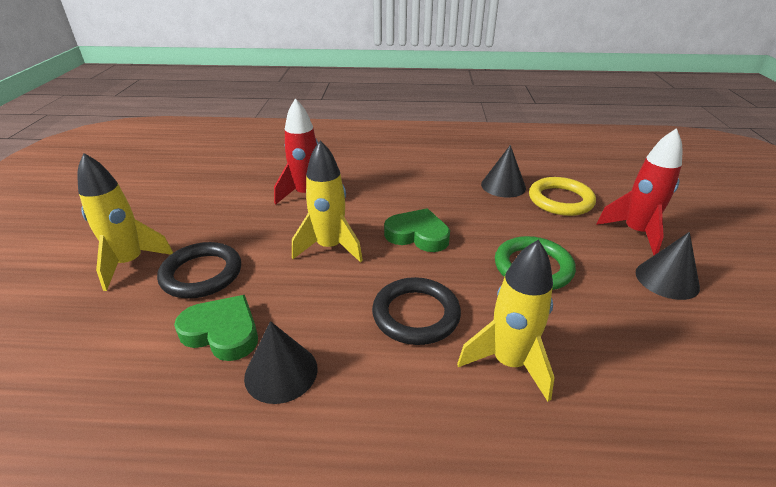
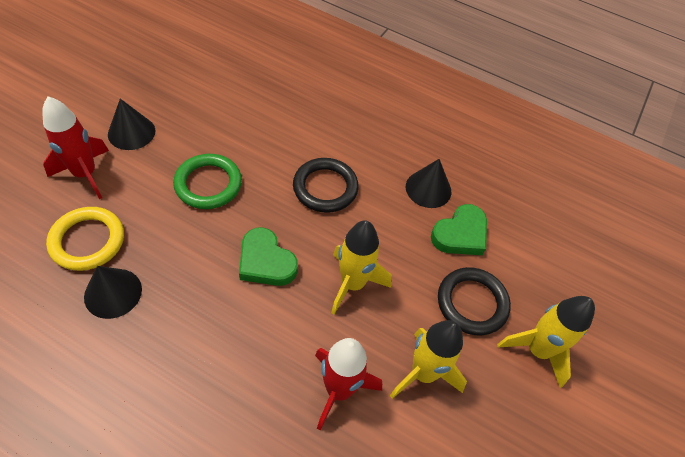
camera: 160 degrees left, 20 degrees up
(222, 332) = (460, 234): green heart -> green heart turned 90 degrees counterclockwise
(509, 363) = (295, 135): yellow rocket -> yellow rocket (423, 373)

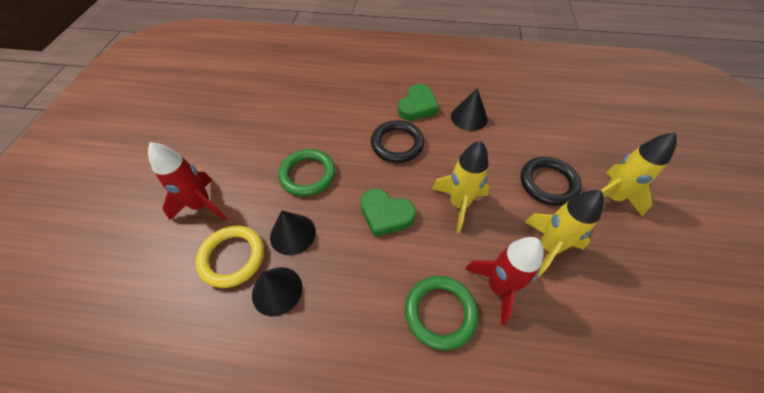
camera: 15 degrees left, 0 degrees up
(131, 132) = (224, 159): black cone -> black cone (293, 234)
(261, 387) = (440, 312): none -> green ring
(460, 234) = (510, 139): green heart -> green heart (417, 106)

